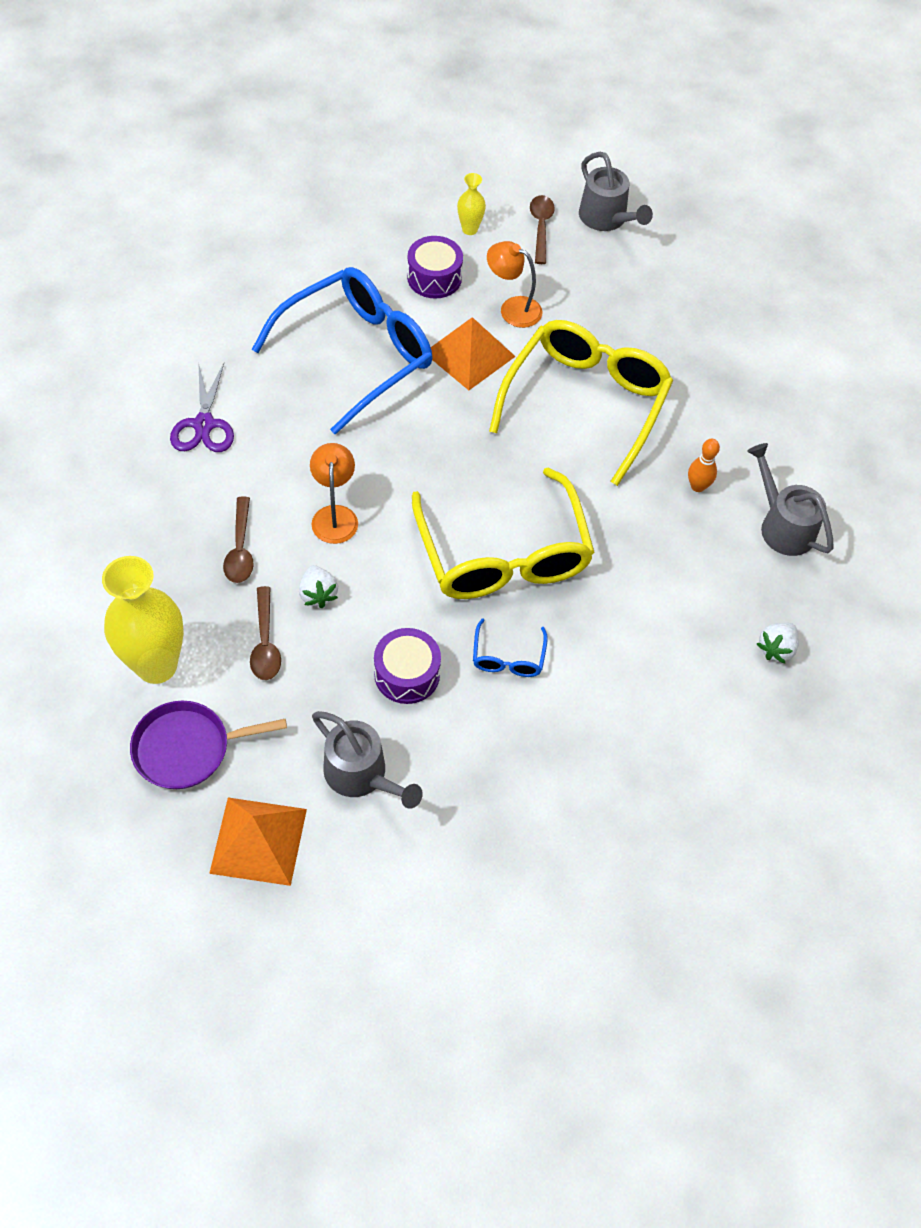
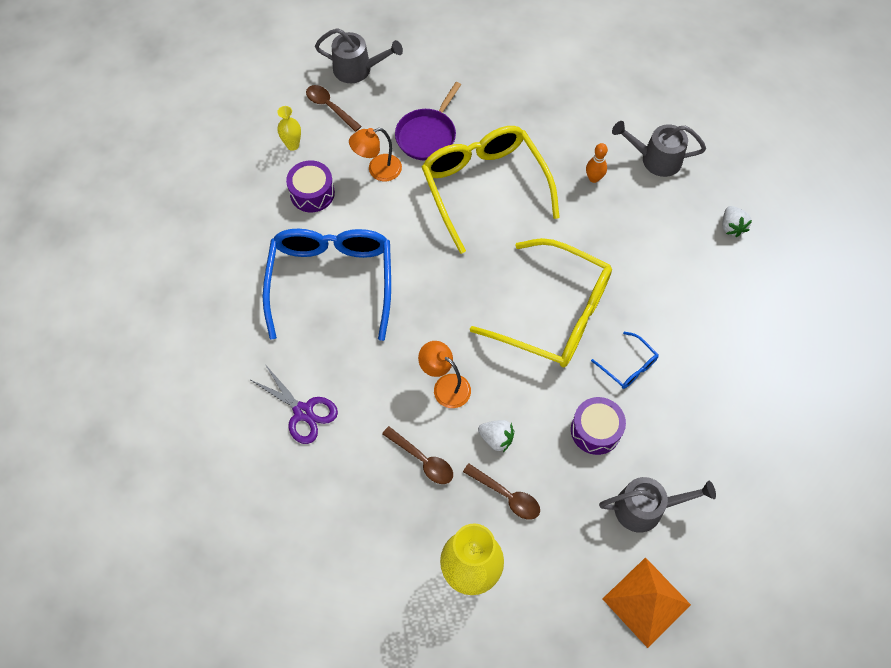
camera: 45 degrees left, 5 degrees up
(187, 748) = (547, 598): purple pan -> purple pan (427, 135)
(469, 354) = (390, 219): orange pyramid -> none

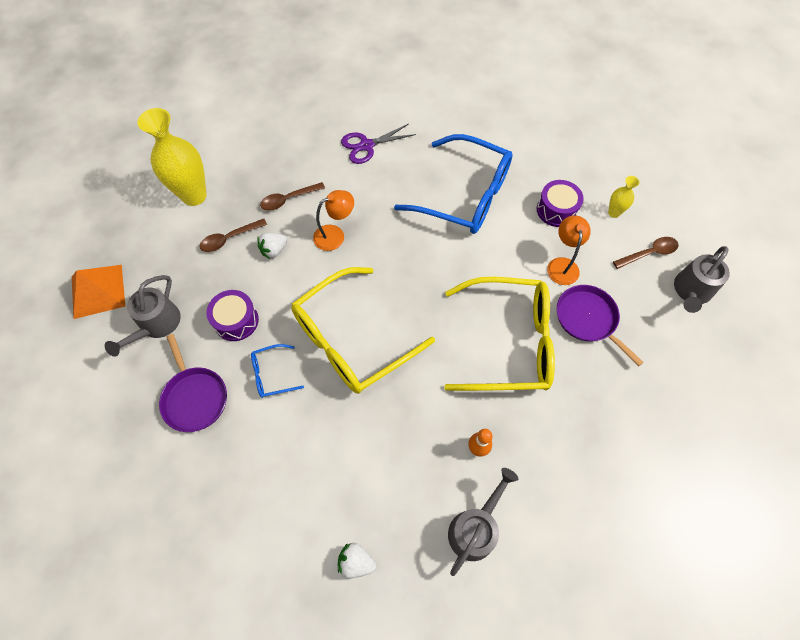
camera: 115 degrees right, 0 degrees up
(690, 422) = (194, 397): none -> purple pan

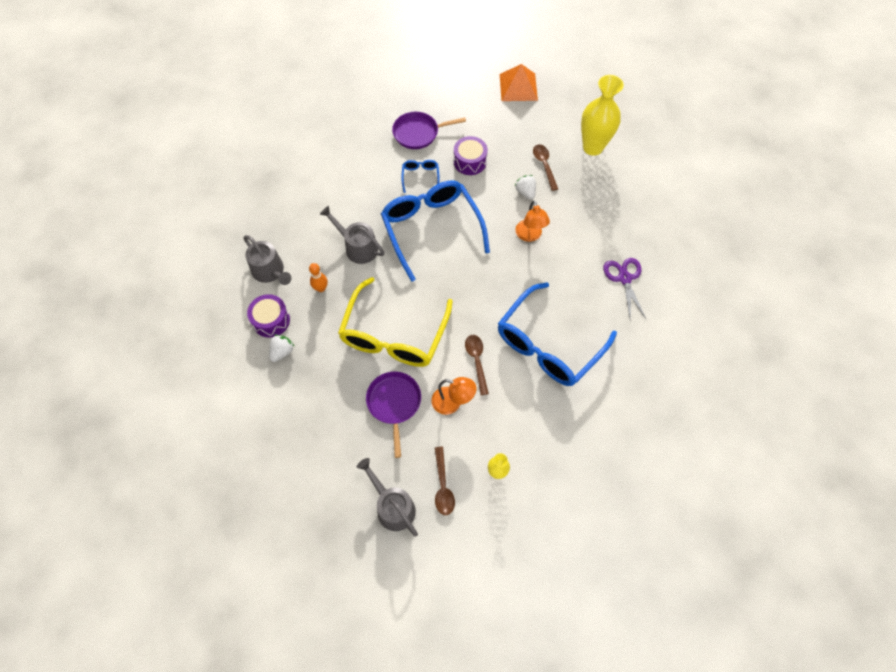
camera: 105 degrees right, 0 degrees up
(156, 325) = (480, 117): grey watering can -> grey watering can (357, 247)
(288, 199) = (574, 209): brown spoon -> brown spoon (476, 361)
(352, 340) = (431, 229): yellow glasses -> blue glasses
(356, 562) = (279, 202): white strawberry -> white strawberry (282, 352)
(556, 210) = (513, 420): purple drum -> purple drum (271, 320)
(588, 319) = (394, 403): purple pan -> purple pan turned 75 degrees counterclockwise

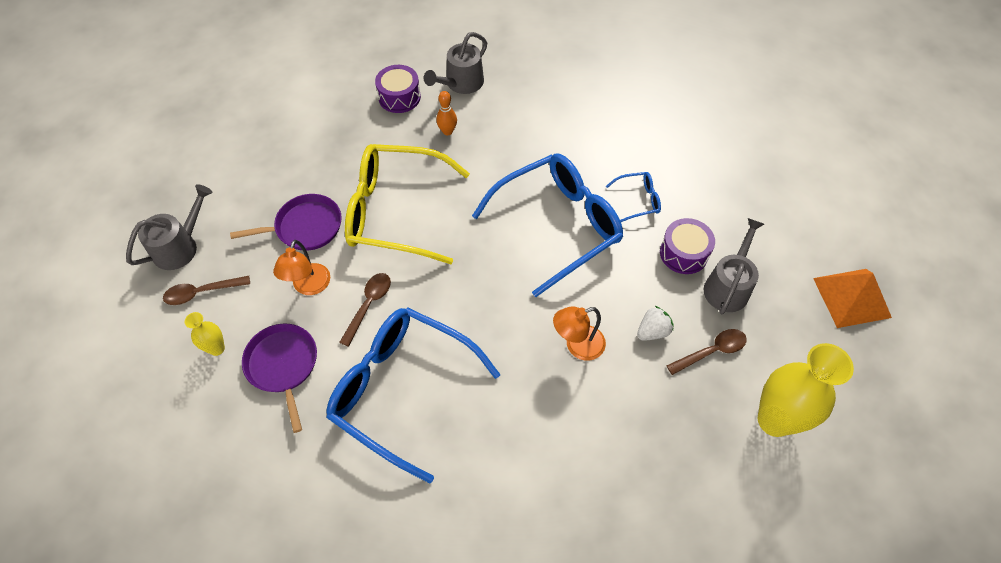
camera: 80 degrees right, 5 degrees down
(282, 352) = (362, 114): white strawberry -> none
(357, 247) = (512, 154): grey watering can -> grey watering can (728, 285)
(418, 133) = (710, 186): purple pan -> purple pan (283, 365)
(476, 361) = (368, 305): brown spoon -> brown spoon turned 45 degrees counterclockwise
(624, 278) = (531, 490): purple scissors -> none

